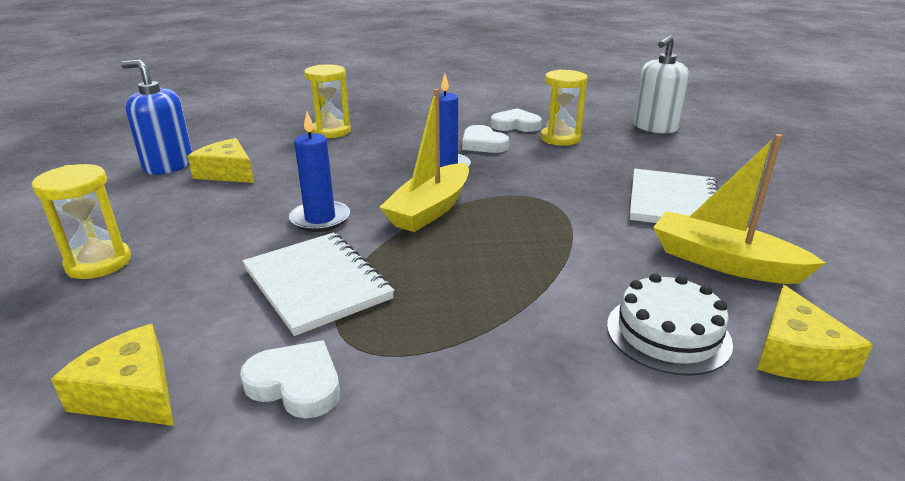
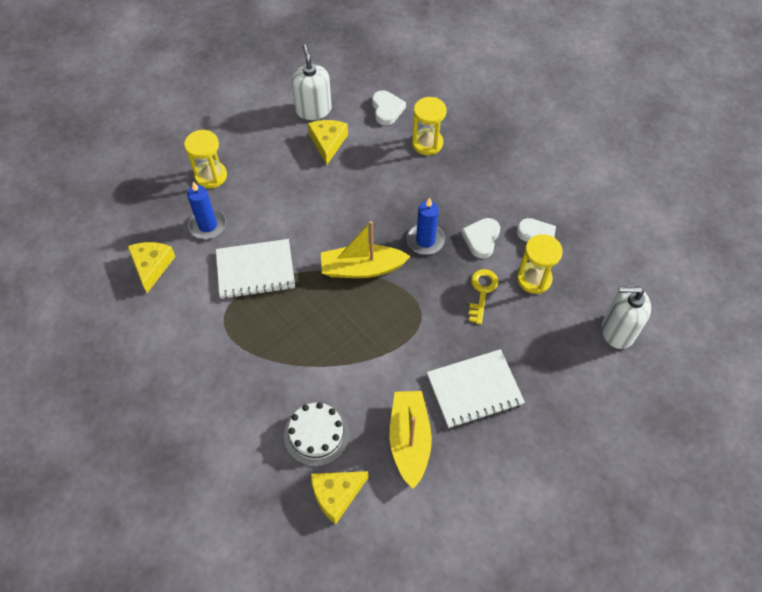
camera: 55 degrees right, 30 degrees up
(168, 165) = (313, 110): blue soap dispenser -> white soap dispenser
(296, 384) = (189, 313): white heart -> white heart (387, 110)
(317, 284) = (255, 270): white notebook -> white notebook turned 60 degrees clockwise
(320, 219) = (312, 226): blue candle -> blue candle (208, 225)
(547, 162) = (482, 291): none -> yellow key

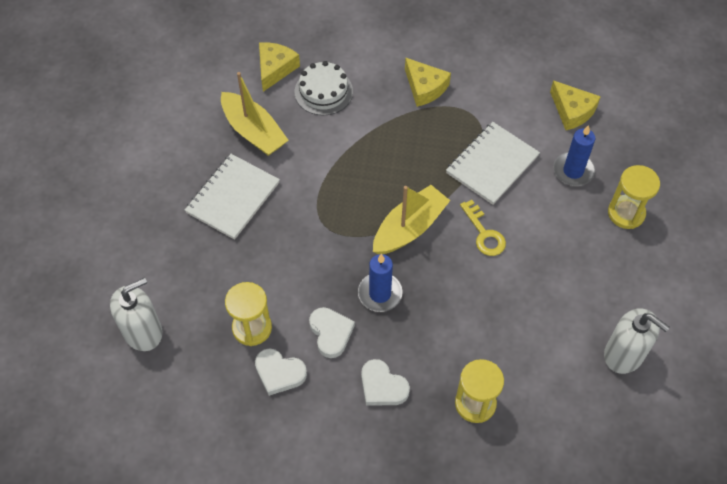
camera: 140 degrees right, 0 degrees up
(327, 143) = (568, 326): yellow cheese -> yellow cheese (425, 87)
(387, 110) = (555, 414): white heart -> white heart (382, 386)
(482, 291) = (289, 282): yellow key -> yellow key (484, 233)

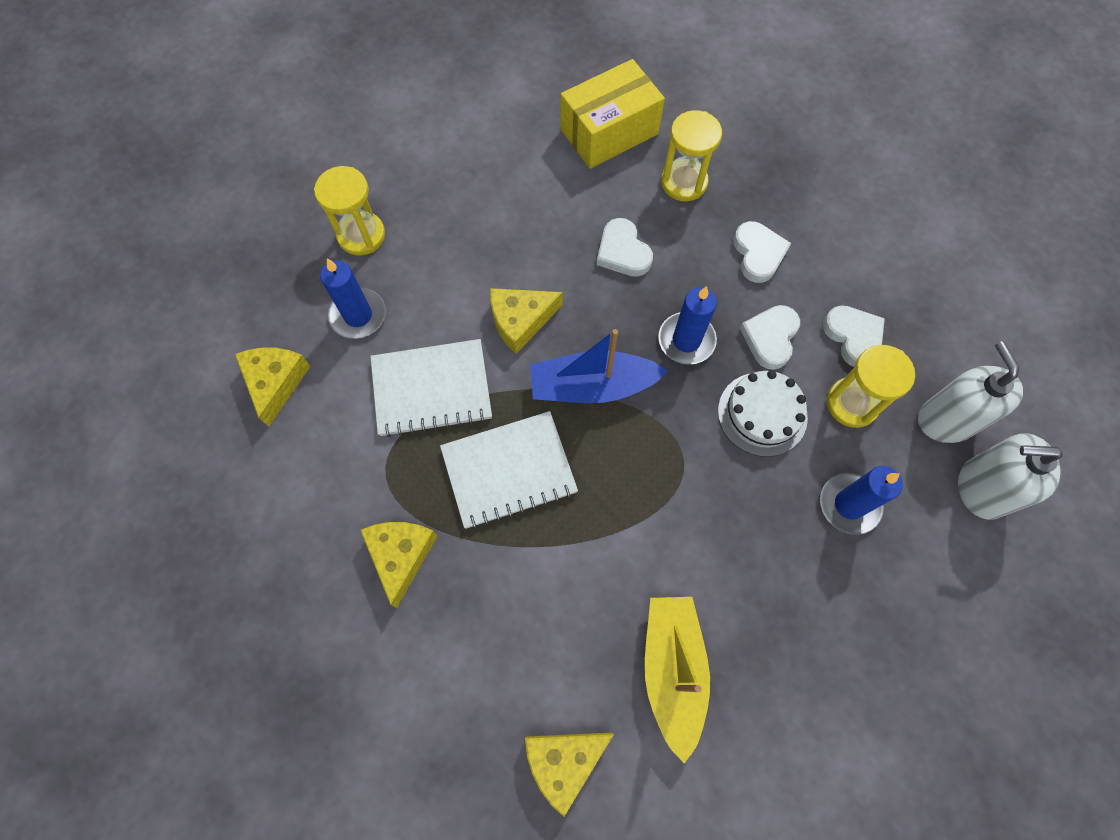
camera: 140 degrees left, 10 degrees up
(216, 268) = (849, 504): none -> blue candle
(233, 198) = (768, 586): white notebook -> white notebook (509, 471)
(323, 91) = (531, 660): white cake -> white cake (762, 414)
(409, 228) = (592, 386): yellow boat -> blue boat
(467, 321) = (623, 252): none -> white heart
(484, 233) = (521, 321): yellow key -> yellow cheese
(560, 404) = (609, 132): none -> yellow box
(624, 354) = (512, 128): white soap dispenser -> white soap dispenser (946, 420)

